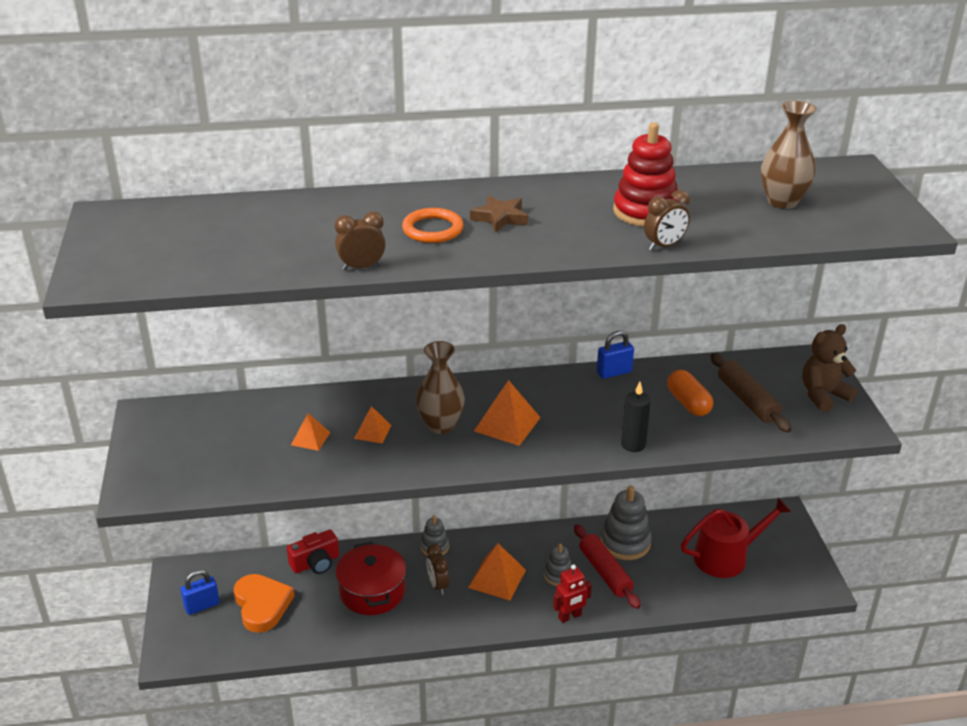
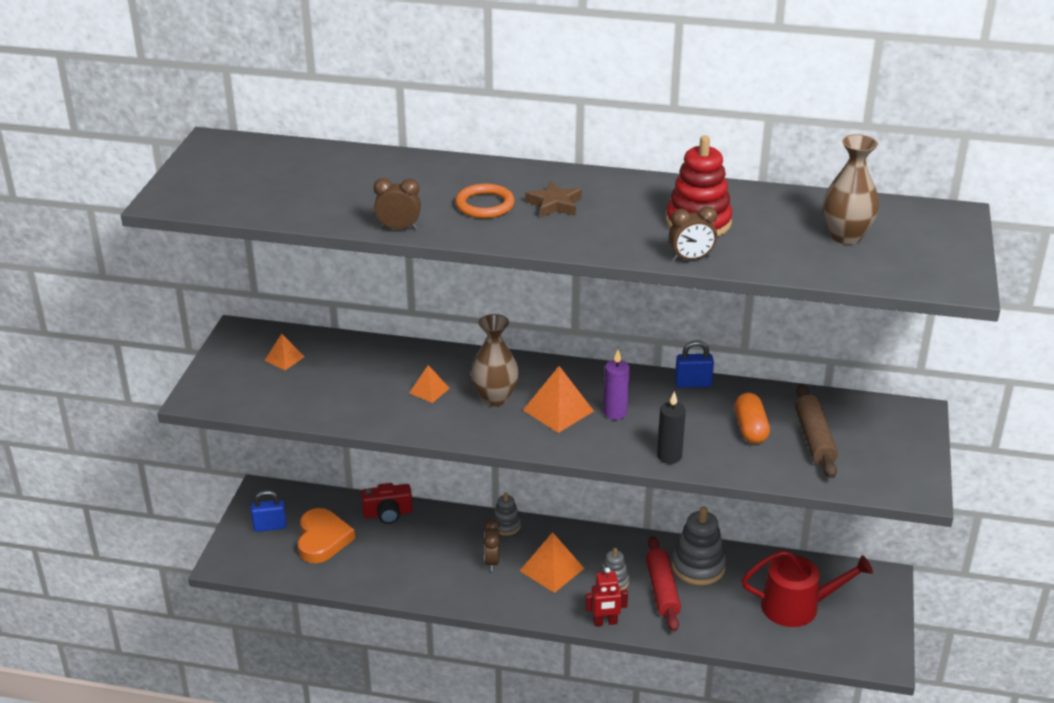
camera: 20 degrees right, 0 degrees up
(310, 438) = (370, 384): orange pyramid -> orange pyramid (284, 358)
(372, 591) = (427, 552): red pot -> none
(560, 415) = (615, 413): none -> purple candle
(823, 395) = (899, 451): brown teddy bear -> none

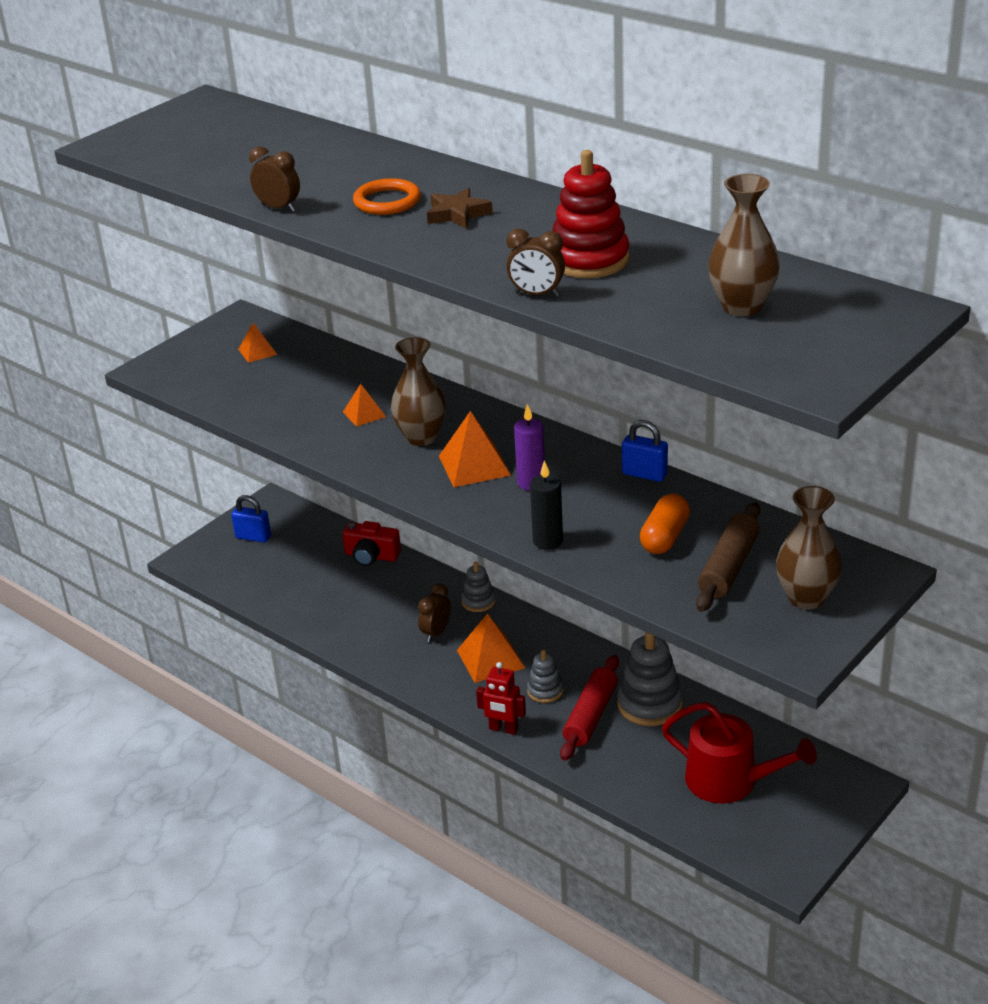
camera: 30 degrees right, 0 degrees up
(322, 539) = (291, 563): orange heart -> none
(885, 447) = (806, 598): none -> brown vase

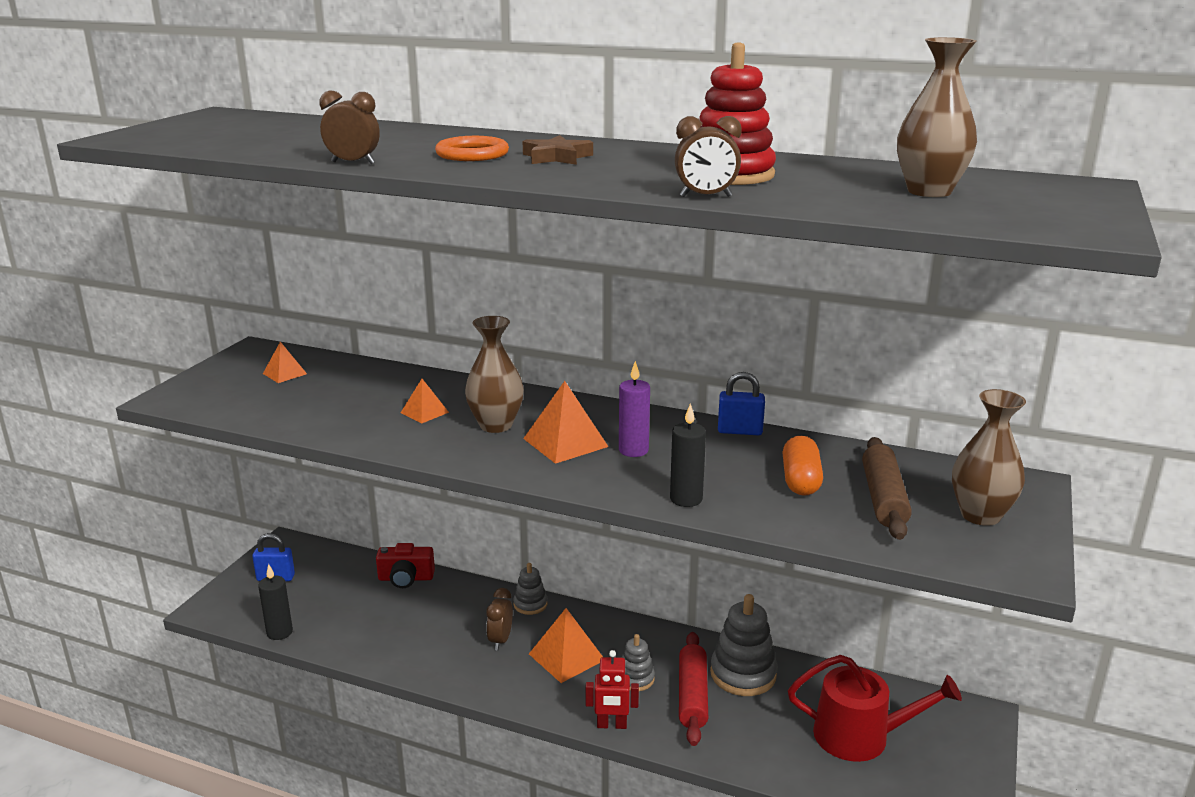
camera: 20 degrees left, 10 degrees down
(242, 592) = (279, 632): none -> black candle

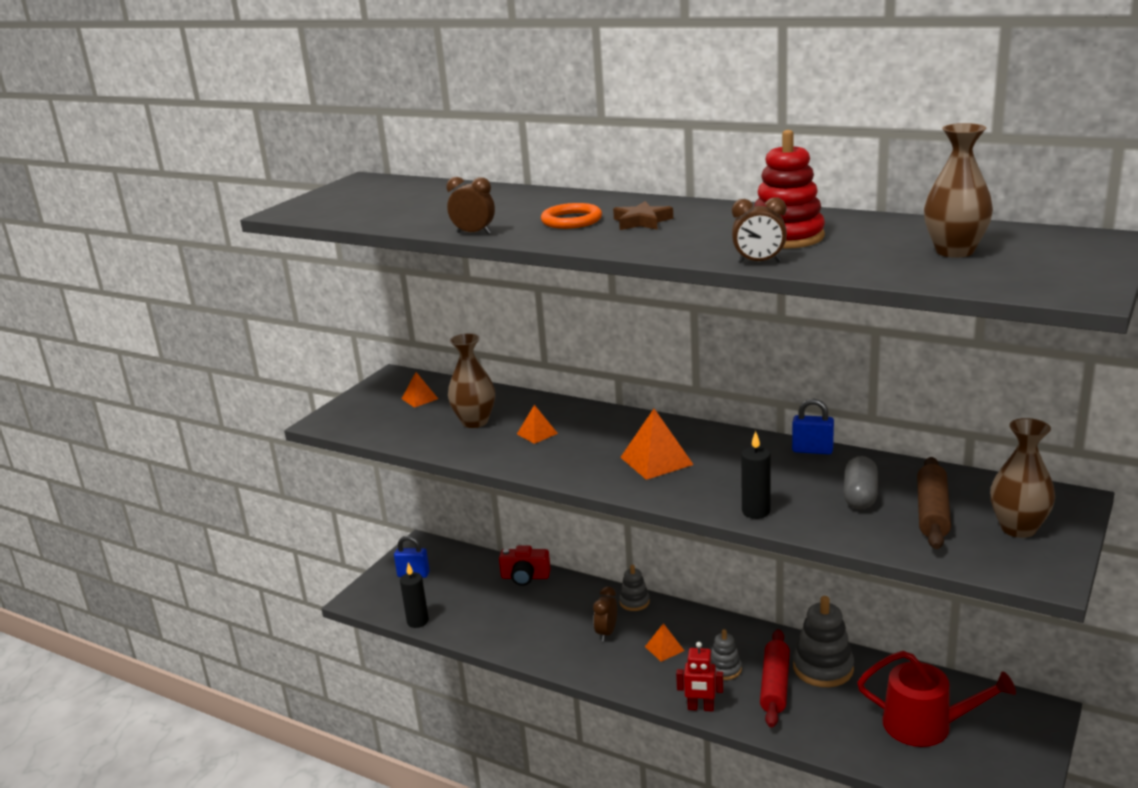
camera: 10 degrees right, 0 degrees up
(496, 425) = (597, 445): brown vase -> brown vase (475, 422)
(567, 657) = (664, 648): orange pyramid -> orange pyramid, size x0.59
(633, 450) = (715, 468): purple candle -> none
(800, 480) = (860, 496): orange capsule -> grey capsule

